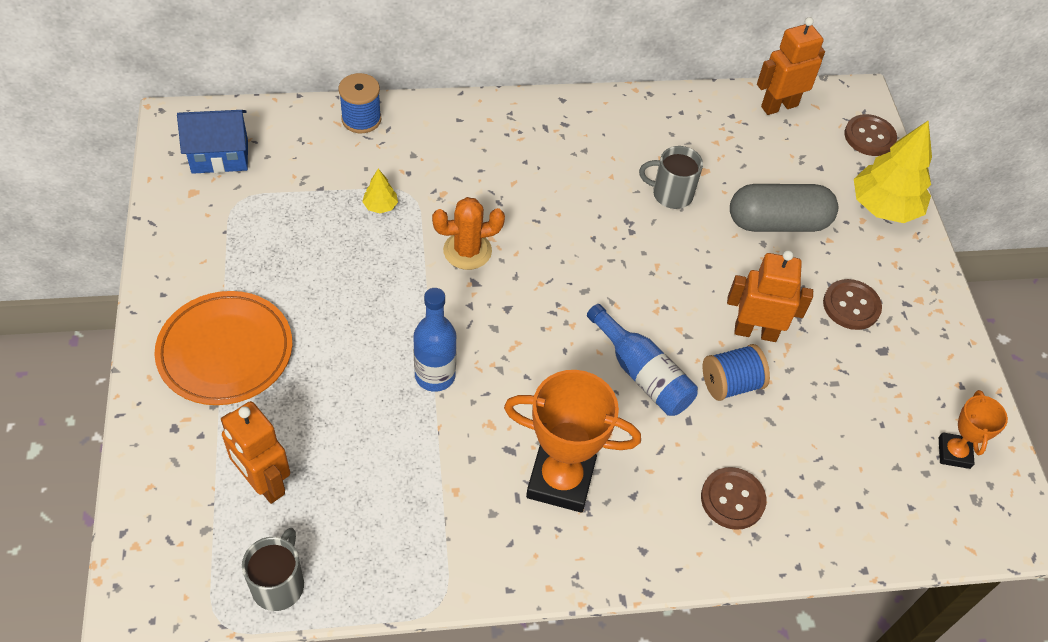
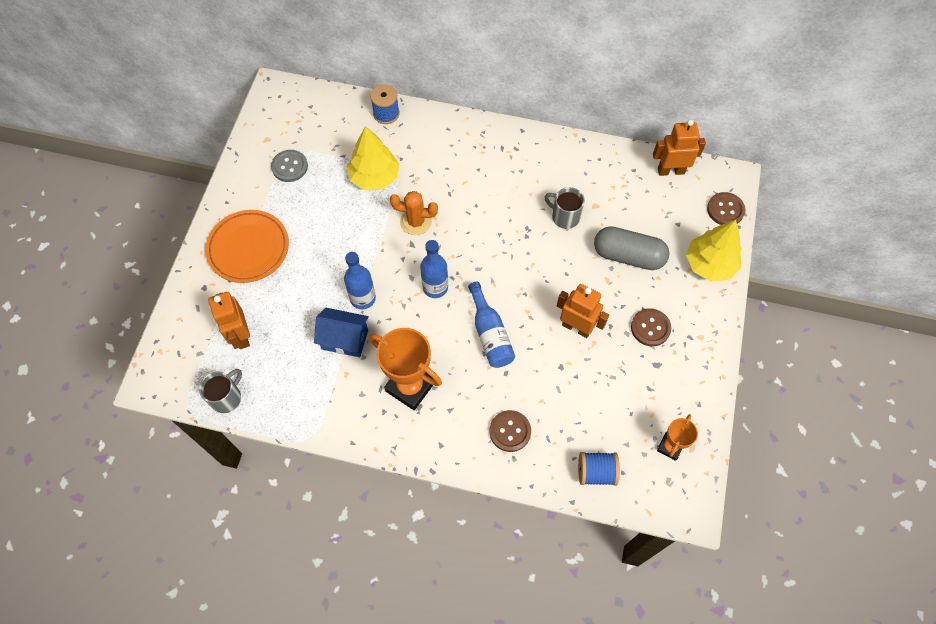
camera: 25 degrees right, 10 degrees up
(220, 156) = (291, 119): blue house -> blue house (345, 339)
(244, 221) = (289, 167): none -> grey button
(380, 206) = (374, 177): yellow tree -> yellow tree, size x2.26
(535, 332) = (435, 287): none -> blue bottle
(730, 384) = (543, 357): blue spool -> blue spool (596, 472)

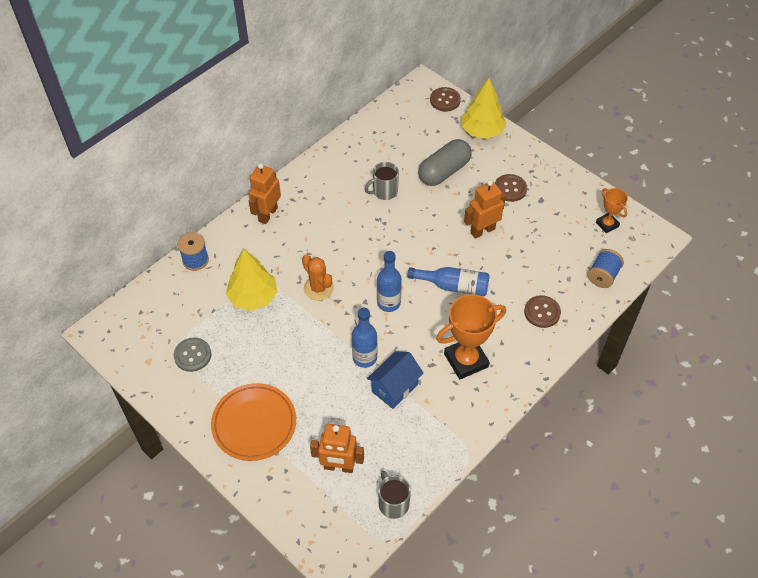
camera: 60 degrees left, 10 degrees down
(416, 222) = (318, 288): orange cactus -> orange cactus turned 75 degrees counterclockwise
(670, 171) = (391, 112): orange robot -> orange robot (267, 214)

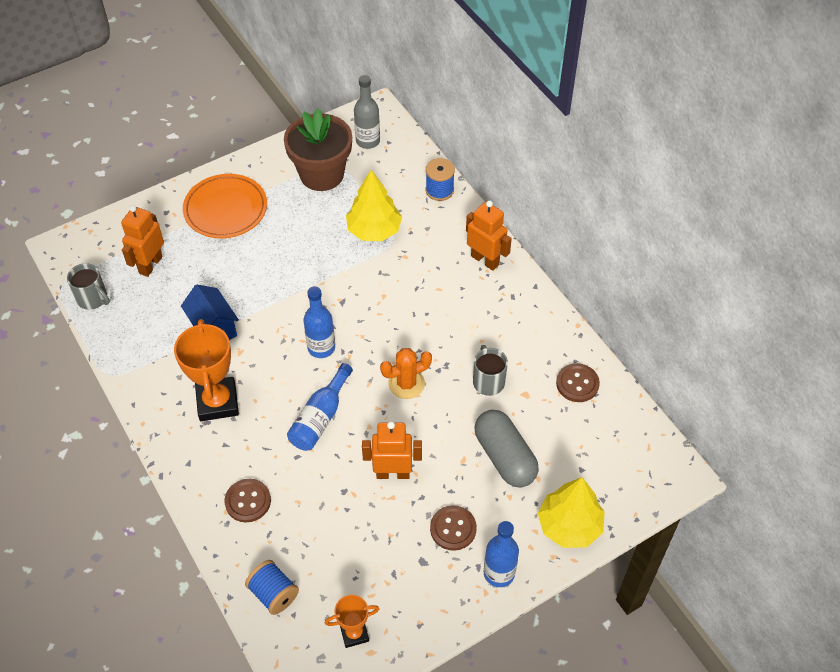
camera: 105 degrees right, 0 degrees up
(142, 329) = (368, 141): none -> grey bottle
(192, 355) = (321, 174): grey button -> brown flower pot
(318, 288) = (365, 288): orange cactus -> orange cactus (406, 383)
(364, 358) = (260, 310): blue bottle -> blue bottle (499, 573)
(393, 503) = (93, 299): grey mug -> grey mug turned 45 degrees clockwise
(445, 100) = (641, 495): brown button -> brown button (577, 384)
(482, 230) = (393, 473): orange robot -> orange robot turned 75 degrees counterclockwise

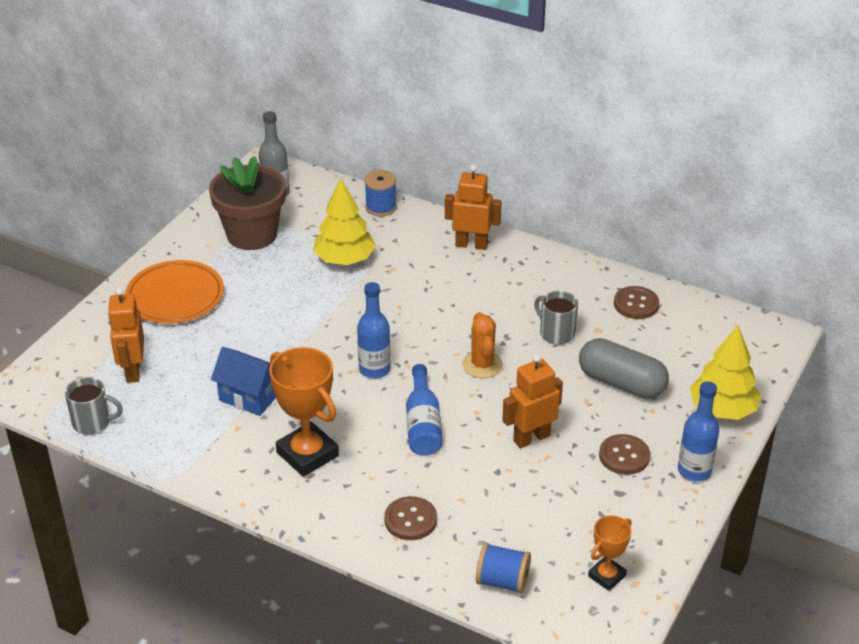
camera: 30 degrees left, 15 degrees down
(406, 383) = (482, 365): orange cactus -> orange cactus turned 45 degrees counterclockwise

